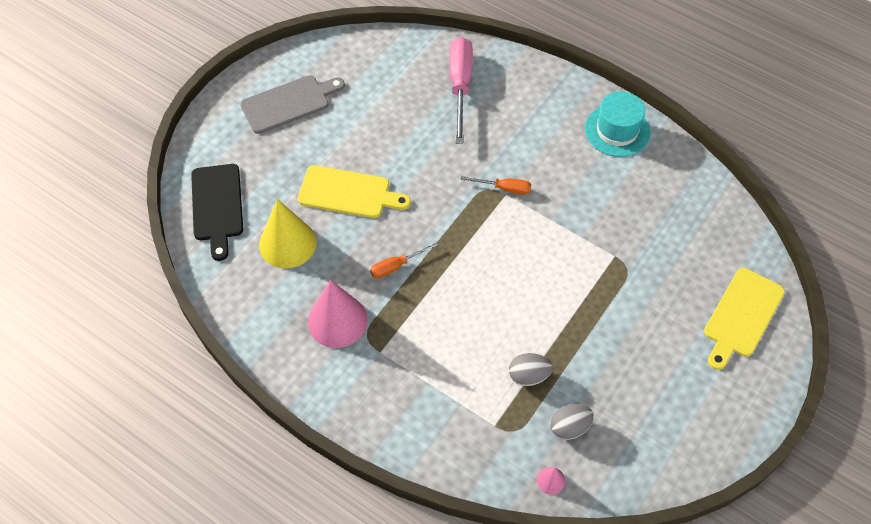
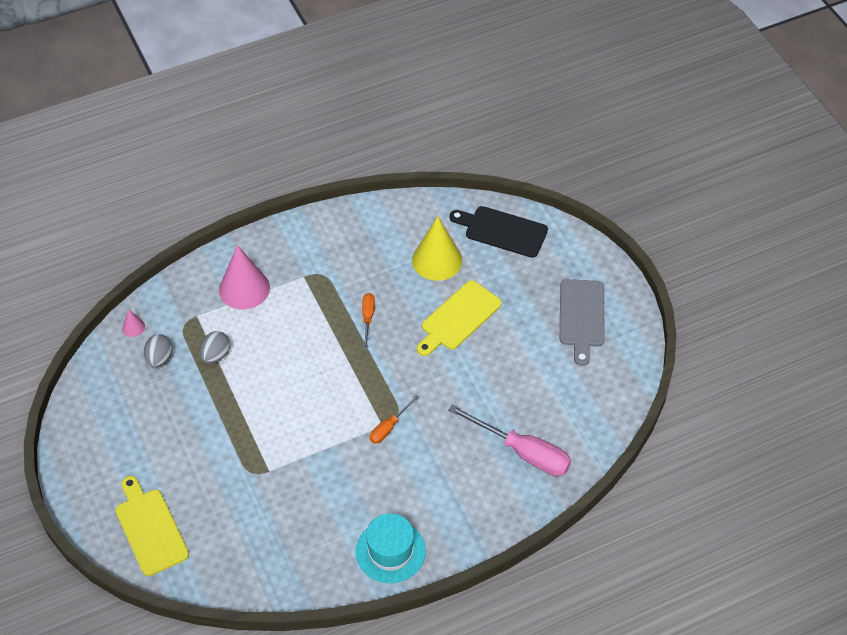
camera: 120 degrees right, 5 degrees down
(337, 320) = (347, 262): pink cone -> pink cone (244, 288)

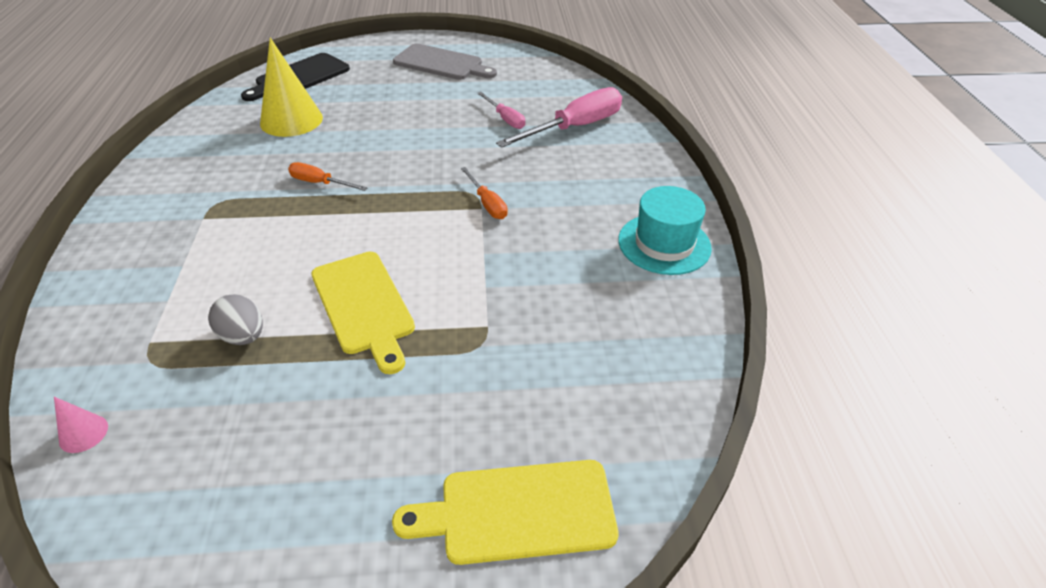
camera: 70 degrees left, 10 degrees down
(159, 358) = (183, 410): grey egg -> none
(244, 288) = (159, 277): pink cone -> none
(458, 318) = (379, 125): yellow cutting board -> yellow cutting board (364, 306)
(511, 398) = (505, 119): none -> pink screwdriver

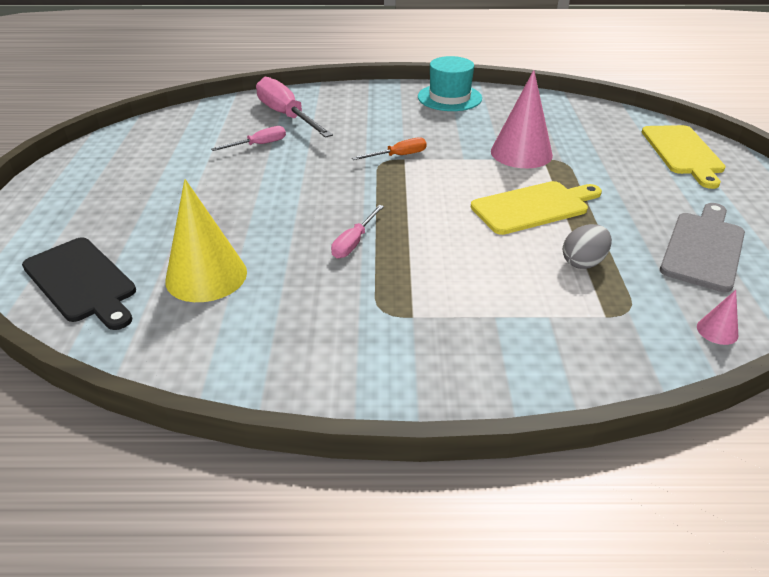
camera: 85 degrees left, 5 degrees down
(320, 183) = (354, 242): orange screwdriver -> pink screwdriver
(441, 63) = (113, 178): grey cutting board -> grey cutting board (703, 248)
(501, 305) = (521, 153): none -> pink cone

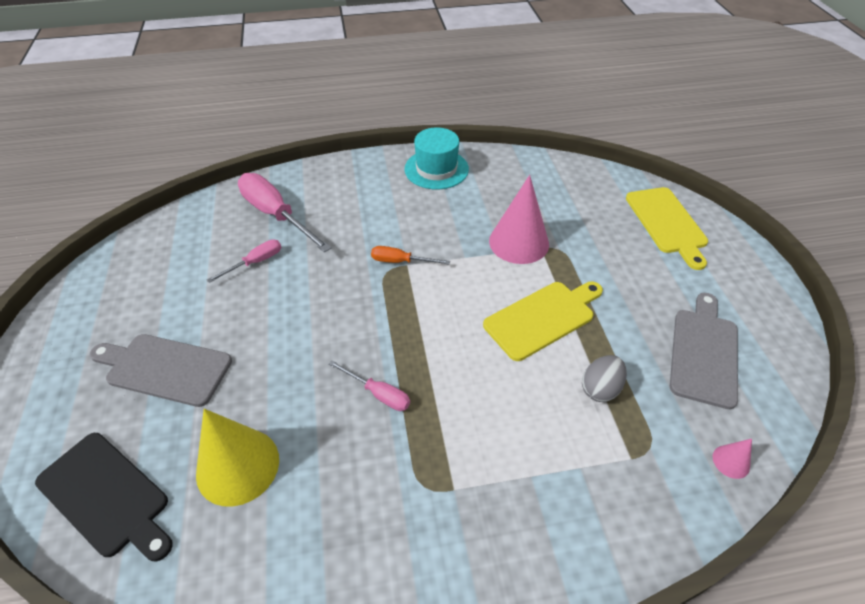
camera: 10 degrees left, 10 degrees up
(157, 205) = (164, 368): none -> grey cutting board
(354, 242) = (378, 394): pink screwdriver -> pink screwdriver turned 75 degrees counterclockwise
(398, 156) = (400, 261): orange screwdriver -> orange screwdriver turned 135 degrees counterclockwise

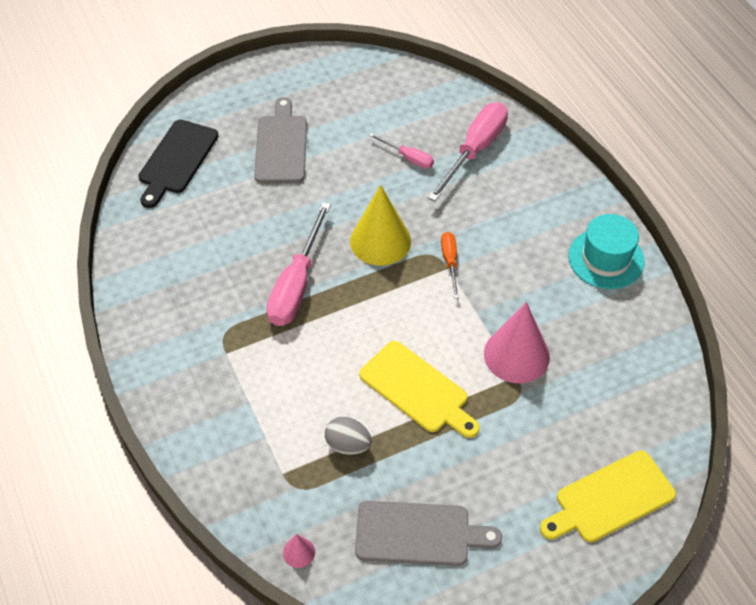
camera: 75 degrees right, 5 degrees up
(238, 466) = (213, 219): yellow cone -> yellow cone (380, 241)
(378, 394) = (296, 284): pink screwdriver -> pink screwdriver, size x1.93

